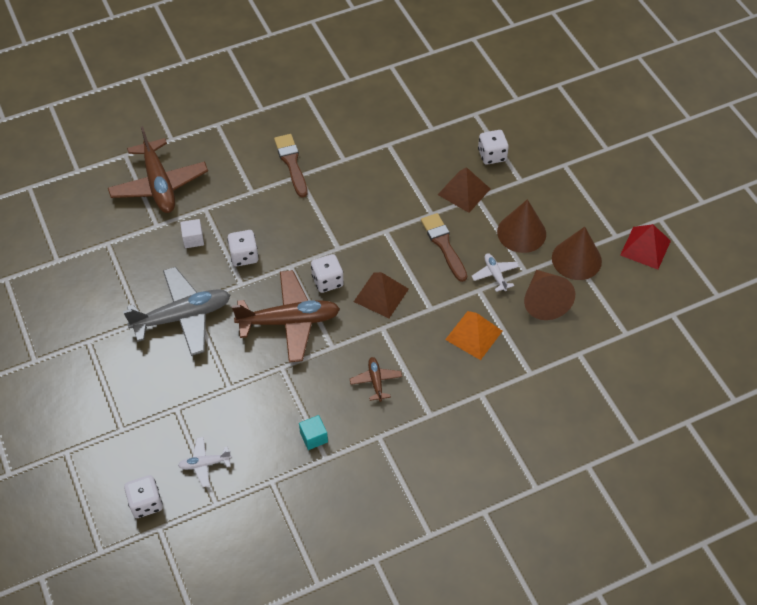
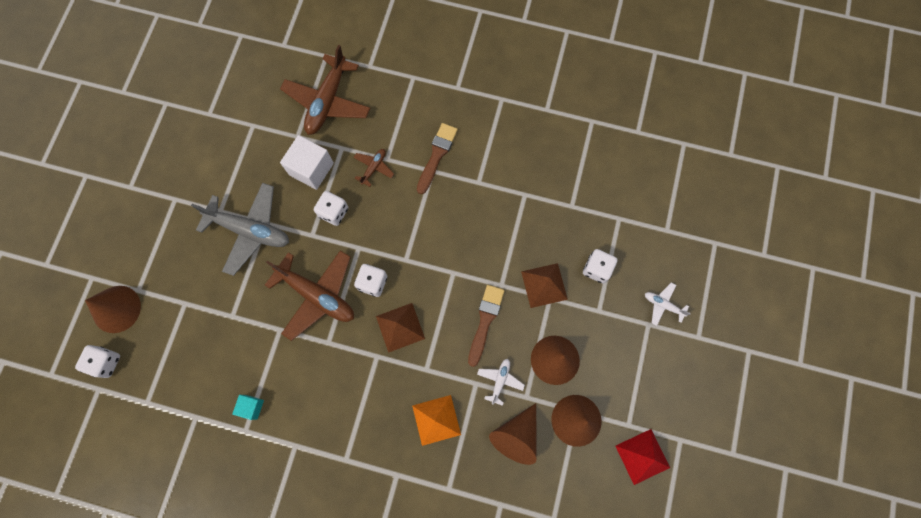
camera: 40 degrees right, 20 degrees up
(115, 457) = (116, 309): none -> brown cone
(193, 239) = (311, 169): white cube -> white cube, size x1.85
(205, 464) = (165, 364): white plane -> white plane (663, 305)
(376, 381) = (332, 398): brown plane -> brown plane (374, 168)

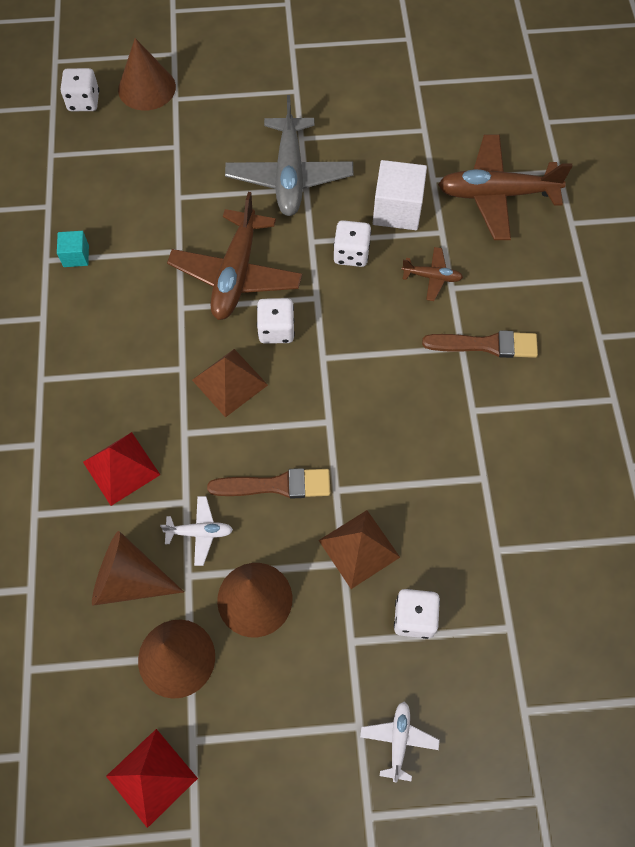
camera: 70 degrees right, 10 degrees down
(436, 420) = (121, 468): orange pyramid -> red pyramid

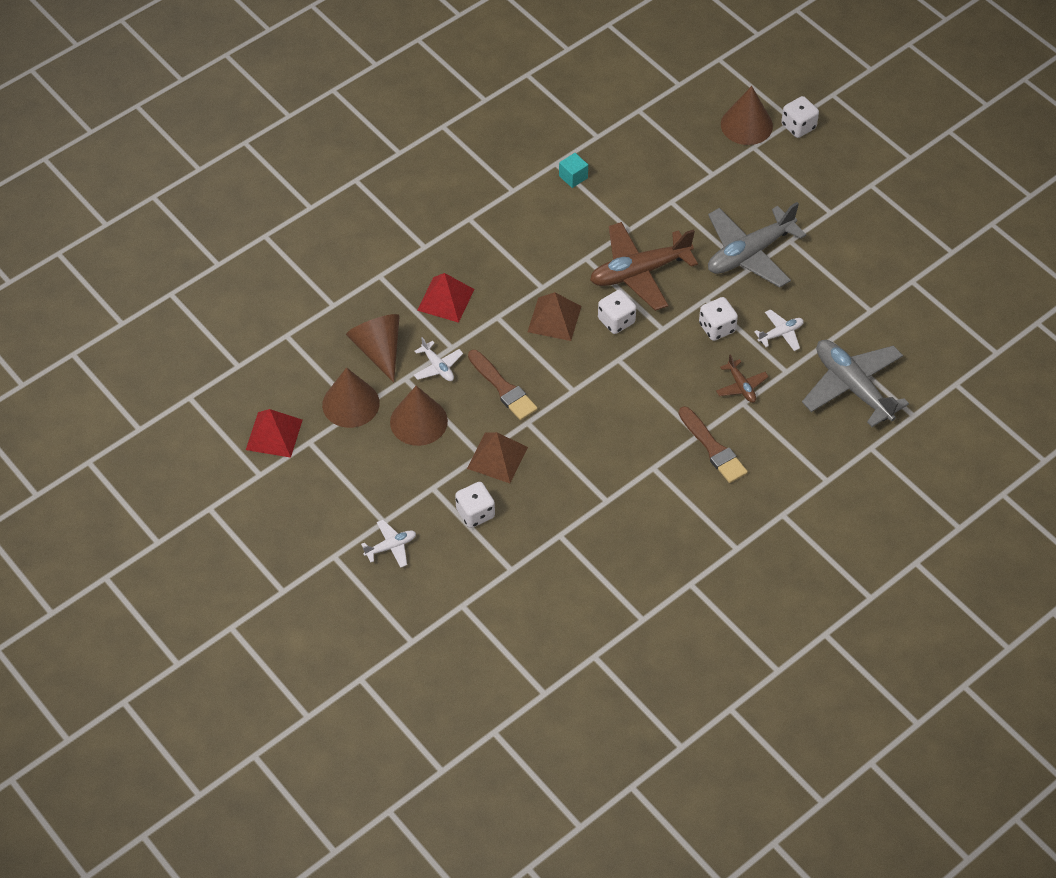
camera: 55 degrees right, 10 degrees down
(84, 102) = (700, 98): white dice -> white dice (798, 126)
(397, 210) = (780, 334): white cube -> white plane
(496, 194) = (852, 387): brown plane -> grey plane

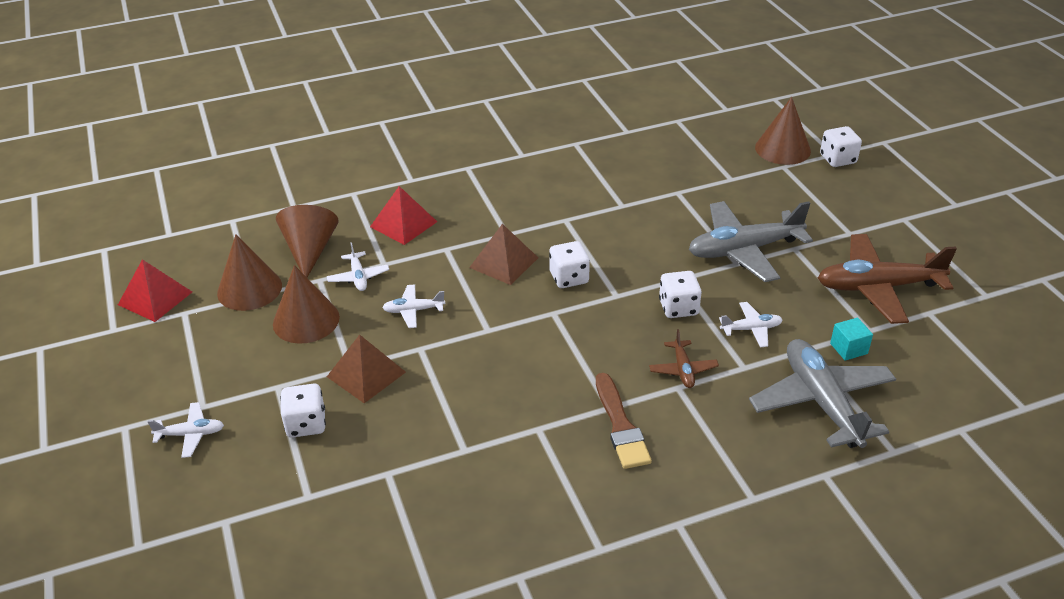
camera: 20 degrees right, 15 degrees down
(503, 388) = (413, 310): brown brush -> white plane
(573, 177) = (587, 156): turquoise cube -> turquoise cube (848, 348)
(639, 272) = (615, 242): brown plane -> brown plane (878, 287)

